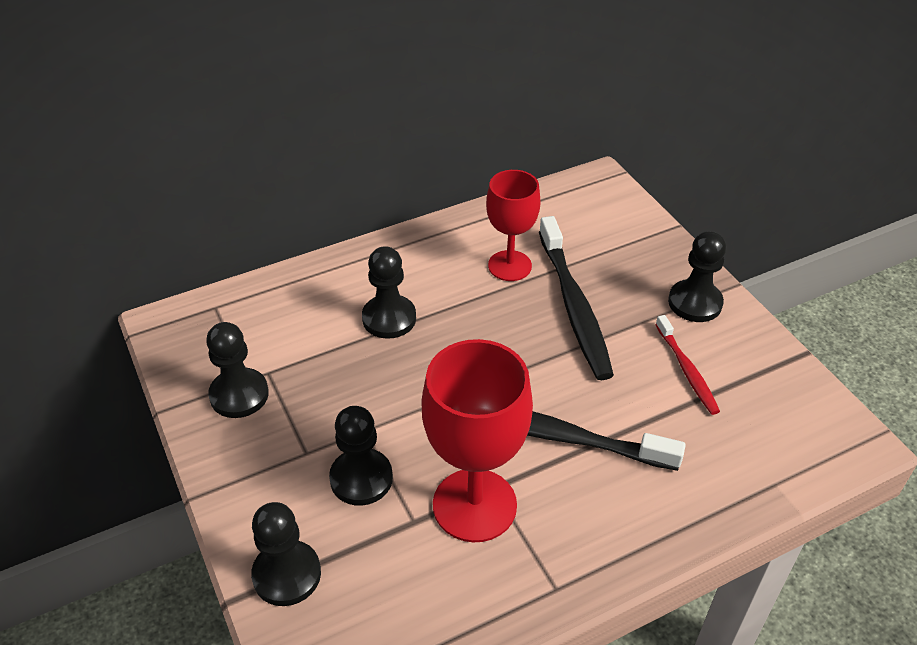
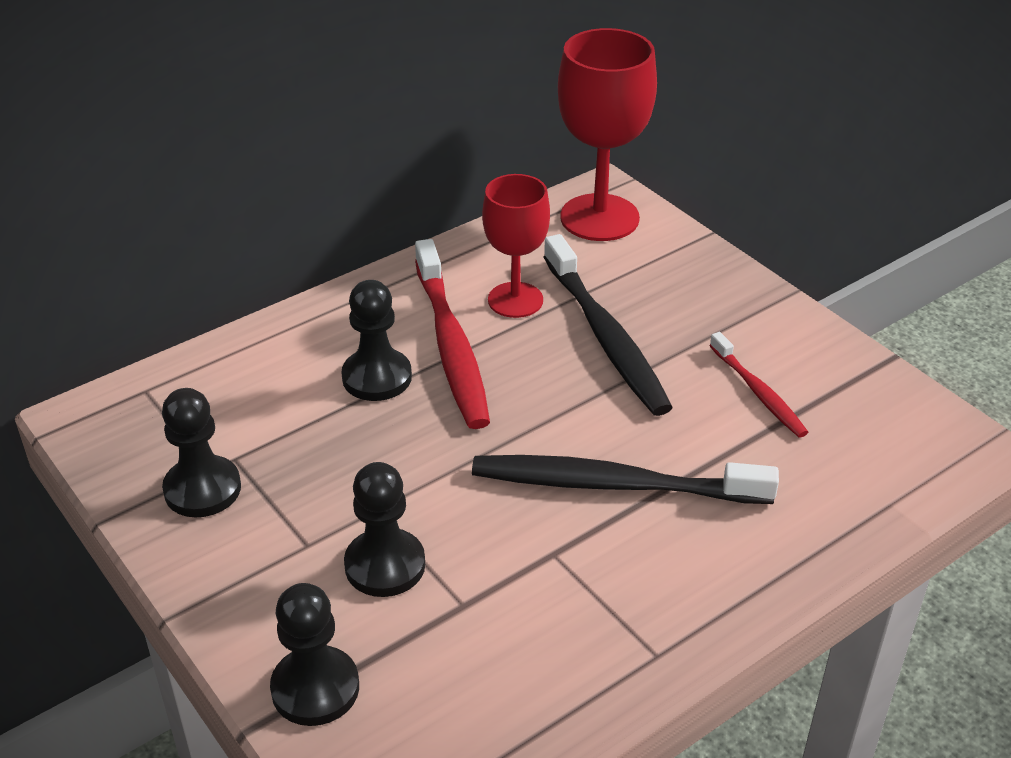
camera: 10 degrees left, 5 degrees down
(451, 298) = (451, 345): none -> red toothbrush
(474, 505) = (535, 576): red goblet -> red goblet (599, 218)
(695, 303) = (751, 316): black pawn -> none

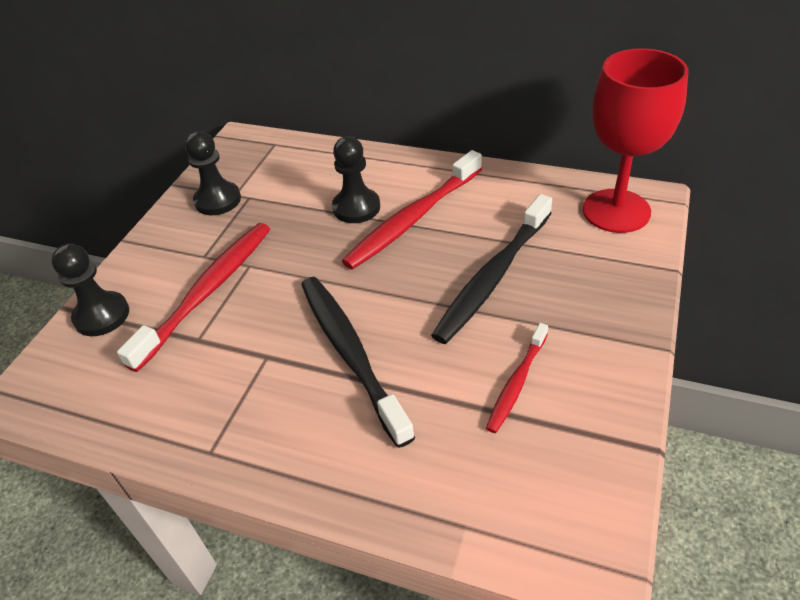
camera: 60 degrees right, 5 degrees up
(385, 565) = (207, 292): black pawn -> red toothbrush
(515, 300) = (484, 220): red goblet -> none

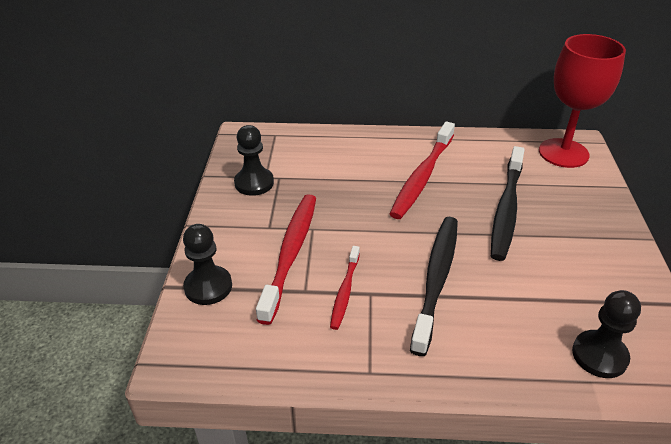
camera: 20 degrees left, 5 degrees down
(351, 354) = (436, 280): black toothbrush -> black toothbrush turned 60 degrees clockwise
(356, 207) = (373, 174): black pawn -> black pawn (599, 355)
(517, 382) = (567, 278): red toothbrush -> red toothbrush (345, 291)

